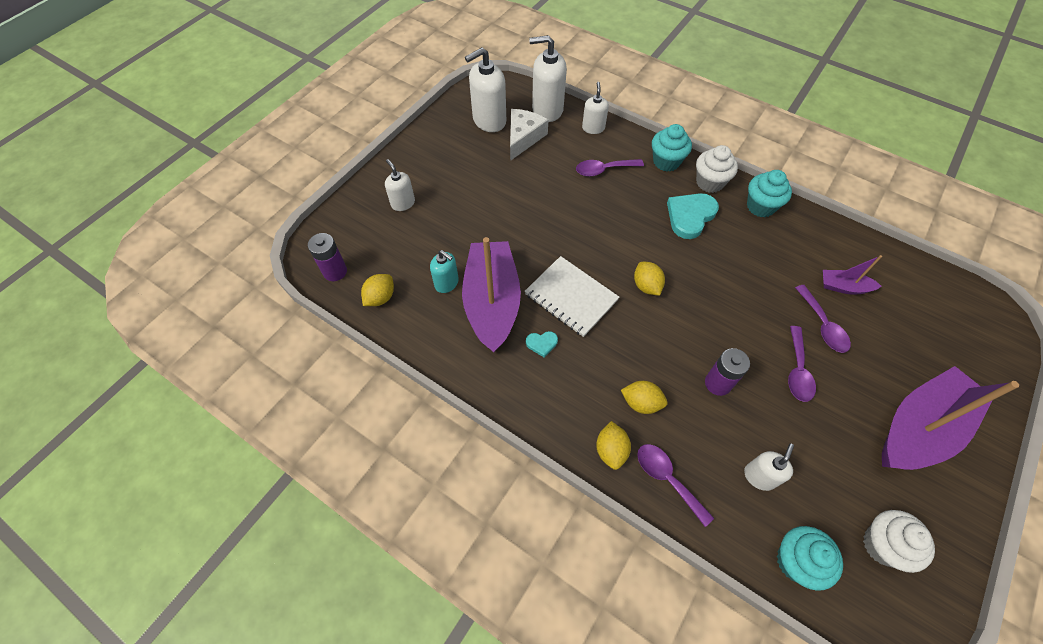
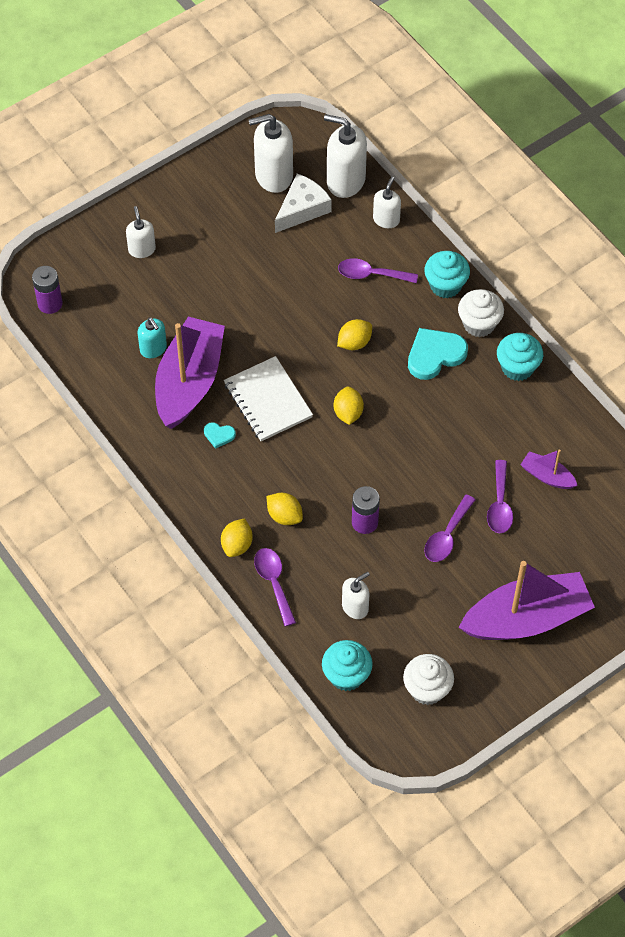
camera: 20 degrees right, 0 degrees up
(380, 297) = (85, 343): yellow lemon -> yellow lemon (354, 342)

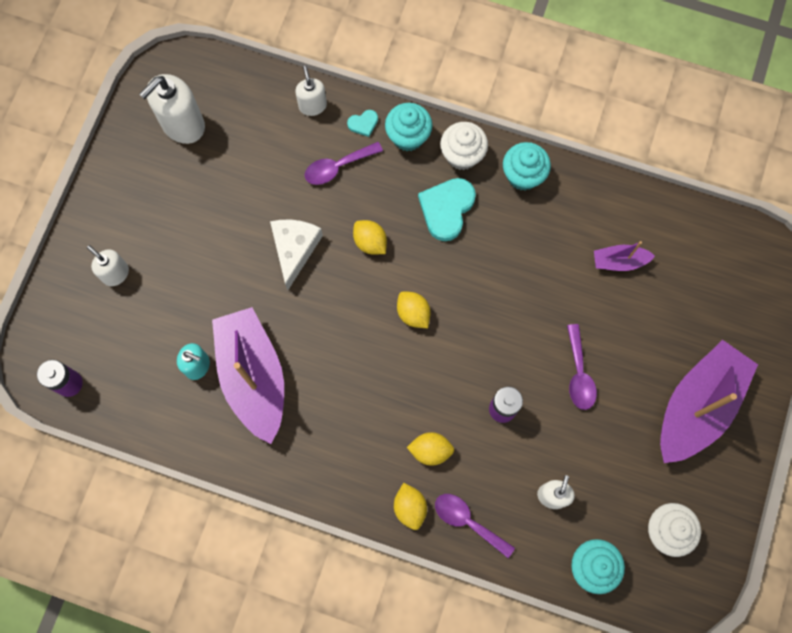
camera: 35 degrees left, 15 degrees up
(219, 435) = (317, 411): turquoise heart -> turquoise heart (363, 124)
(268, 400) = (336, 348): white notebook -> none
(302, 209) = (232, 141): white cheese -> white cheese (294, 249)
(345, 181) = (250, 90): white soap dispenser -> none
(354, 342) = (370, 242): yellow lemon -> yellow lemon turned 60 degrees counterclockwise
(499, 505) = (600, 315): purple spoon -> none

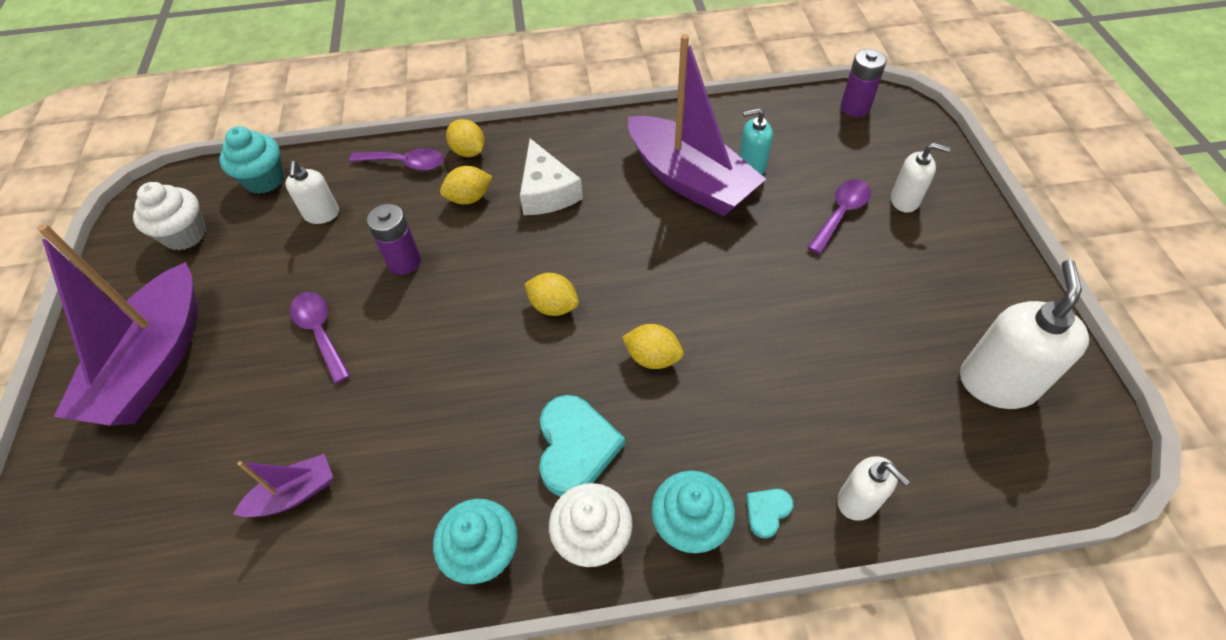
camera: 155 degrees right, 20 degrees down
(294, 249) = (737, 308): white cheese -> white cheese (547, 191)
(337, 167) = (758, 429): purple spoon -> purple spoon (841, 213)

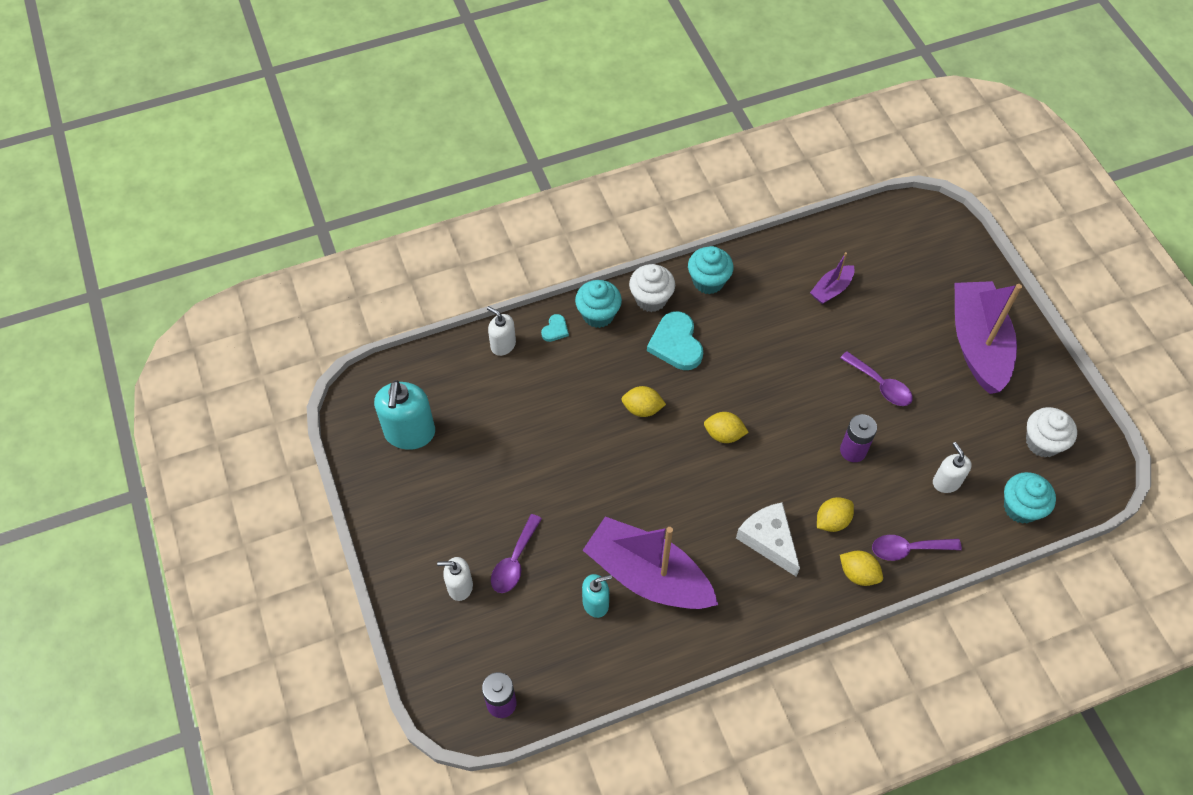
camera: 165 degrees right, 5 degrees up
(997, 383) = (409, 433): white soap dispenser -> turquoise soap dispenser

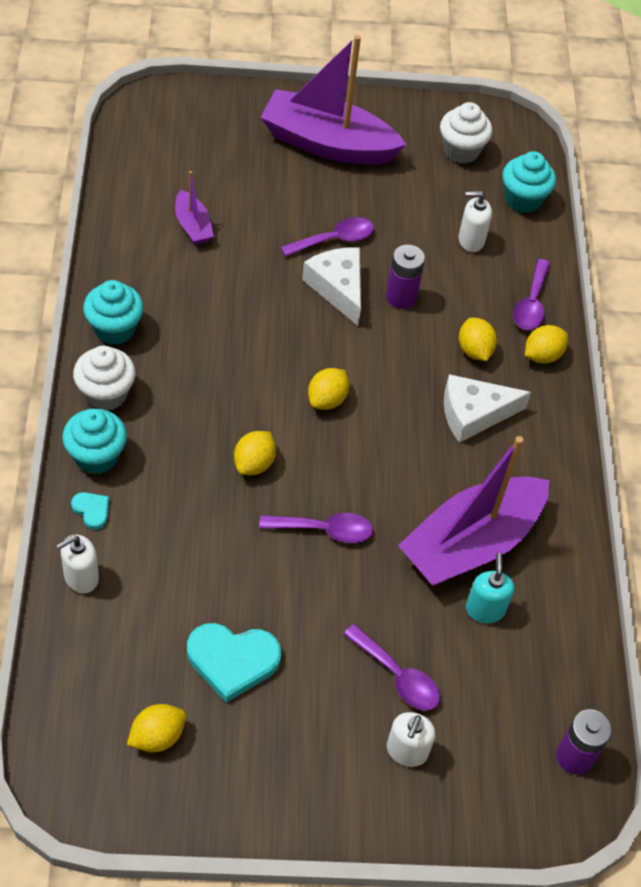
camera: 75 degrees left, 5 degrees down
(409, 433) = (157, 737): turquoise soap dispenser -> yellow lemon
(610, 473) = (324, 530): none -> purple spoon
(676, 344) = (183, 395): turquoise heart -> turquoise heart (232, 660)
(834, 404) = (338, 288): none -> white cheese

